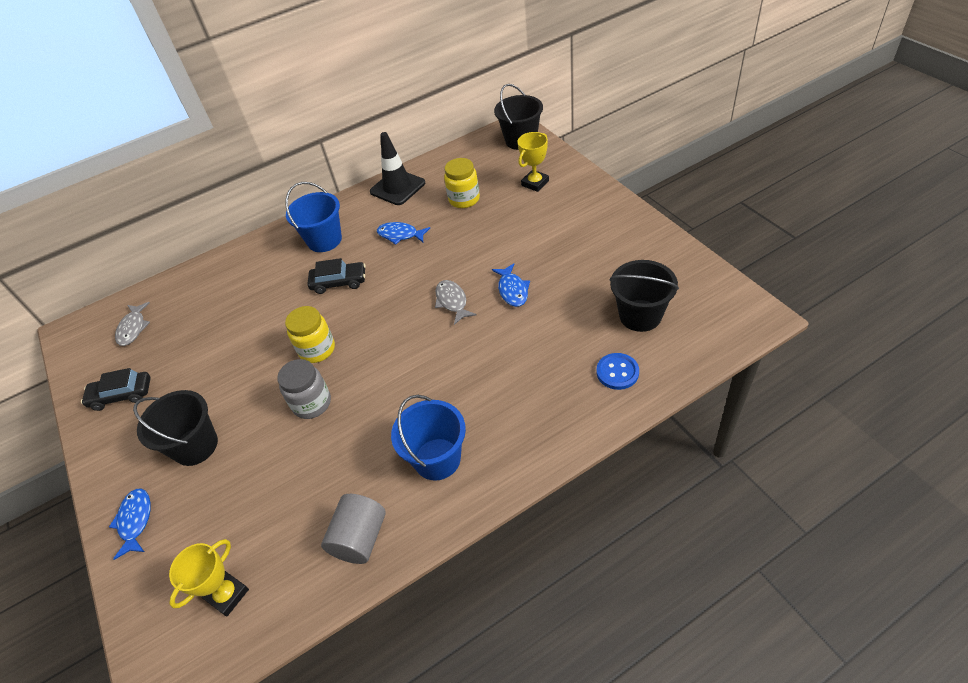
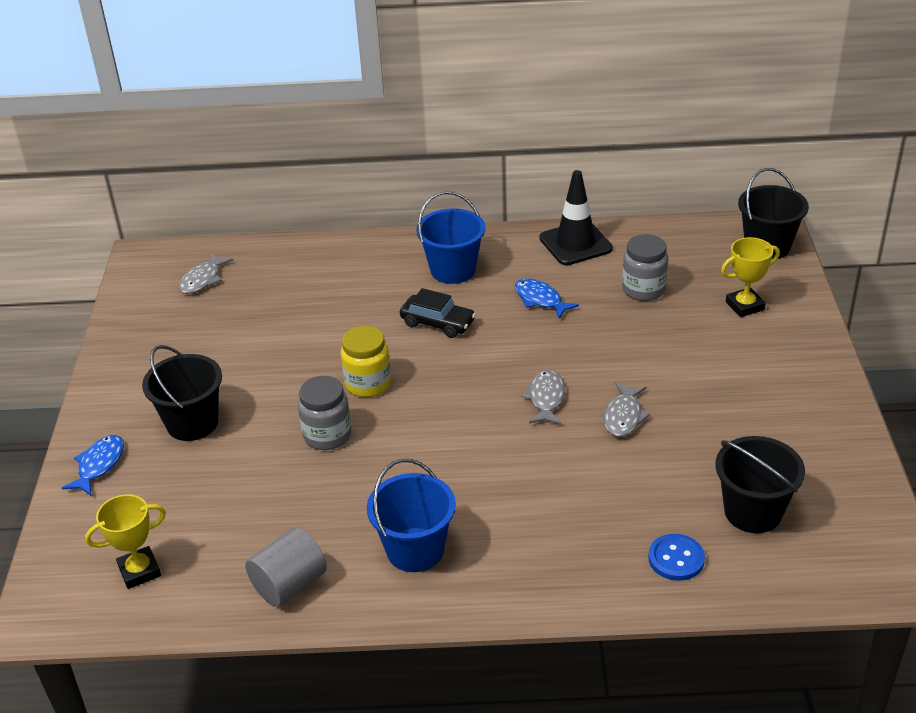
camera: 25 degrees right, 10 degrees down
(121, 395) = (154, 341): black car -> none
(464, 199) = (643, 289): yellow jar -> grey jar
(512, 290) = (623, 416): blue fish -> grey fish

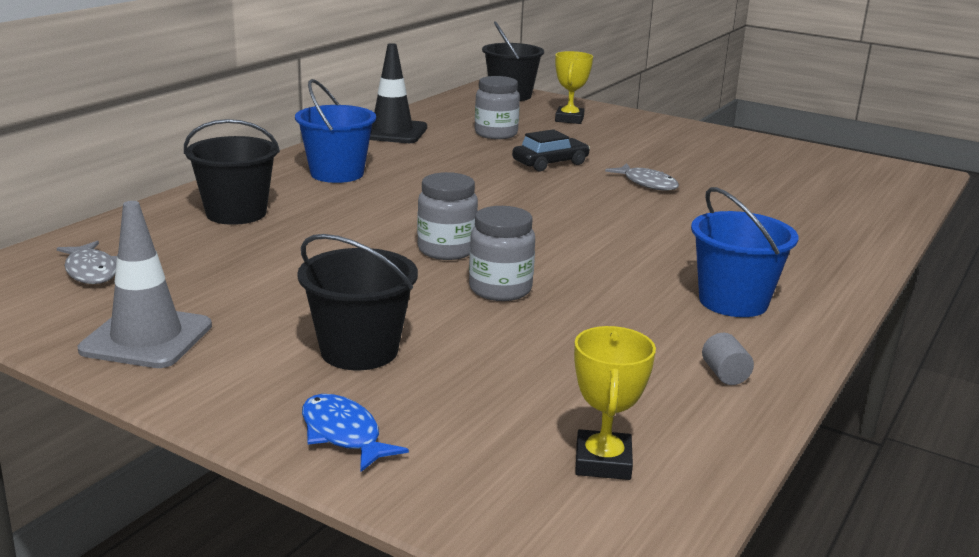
camera: 60 degrees left, 15 degrees down
(144, 346) = (146, 338): none -> grey traffic cone
(289, 584) = (725, 375): grey cylinder -> grey cylinder, size x0.52
(368, 384) = (446, 250): yellow jar -> grey jar
(437, 323) = (405, 200): black car -> black car (550, 163)
(540, 300) = (445, 162): blue fish -> none
(546, 398) = (584, 198): grey fish -> none
(676, 559) = (843, 219): blue button -> none
(753, 512) = (811, 184): black bucket -> black bucket (236, 213)

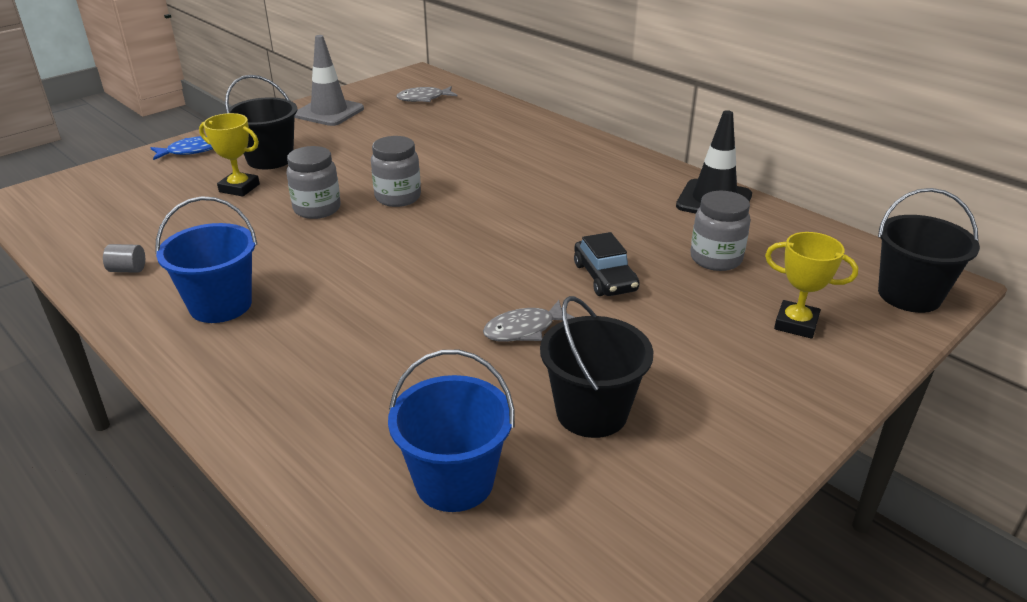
camera: 105 degrees right, 10 degrees up
(236, 213) = (502, 133): black bucket -> black bucket (591, 412)
(337, 173) = (584, 169): blue bucket -> blue bucket (454, 481)
(603, 462) = (93, 209): yellow trophy -> yellow trophy (239, 188)

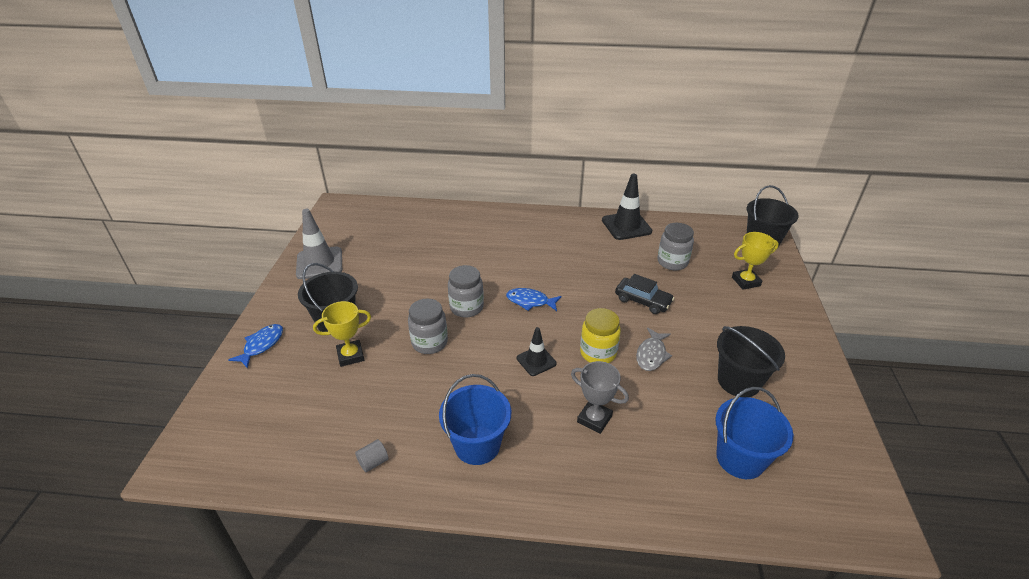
camera: 40 degrees left, 5 degrees up
(359, 348) = (594, 419): none -> grey trophy
(388, 271) = (536, 361): none -> black traffic cone
(423, 99) = (371, 224): grey fish -> none
(464, 297) = (598, 353): none -> yellow jar
(470, 220) = (530, 301): none -> blue fish

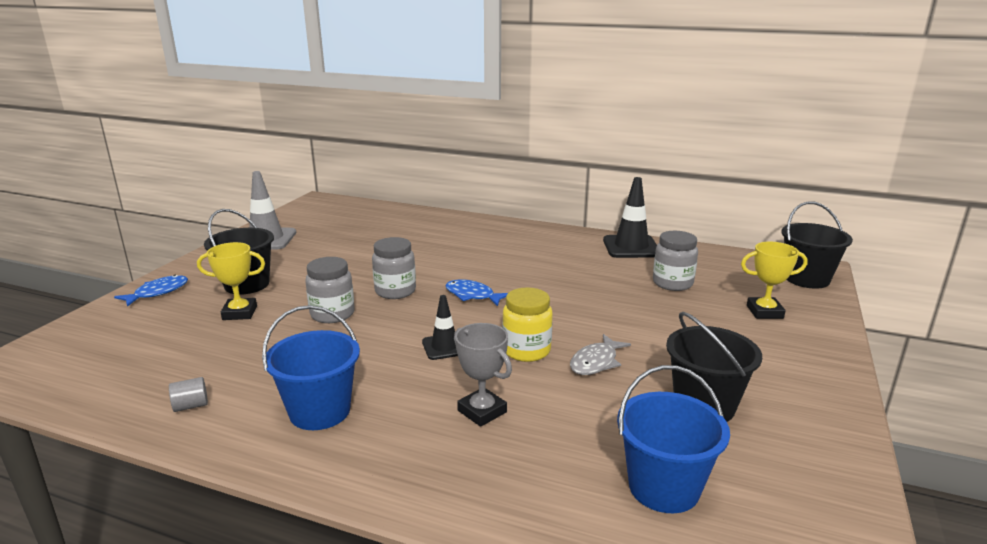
camera: 15 degrees right, 15 degrees down
(642, 301) = (613, 312): black car -> none

